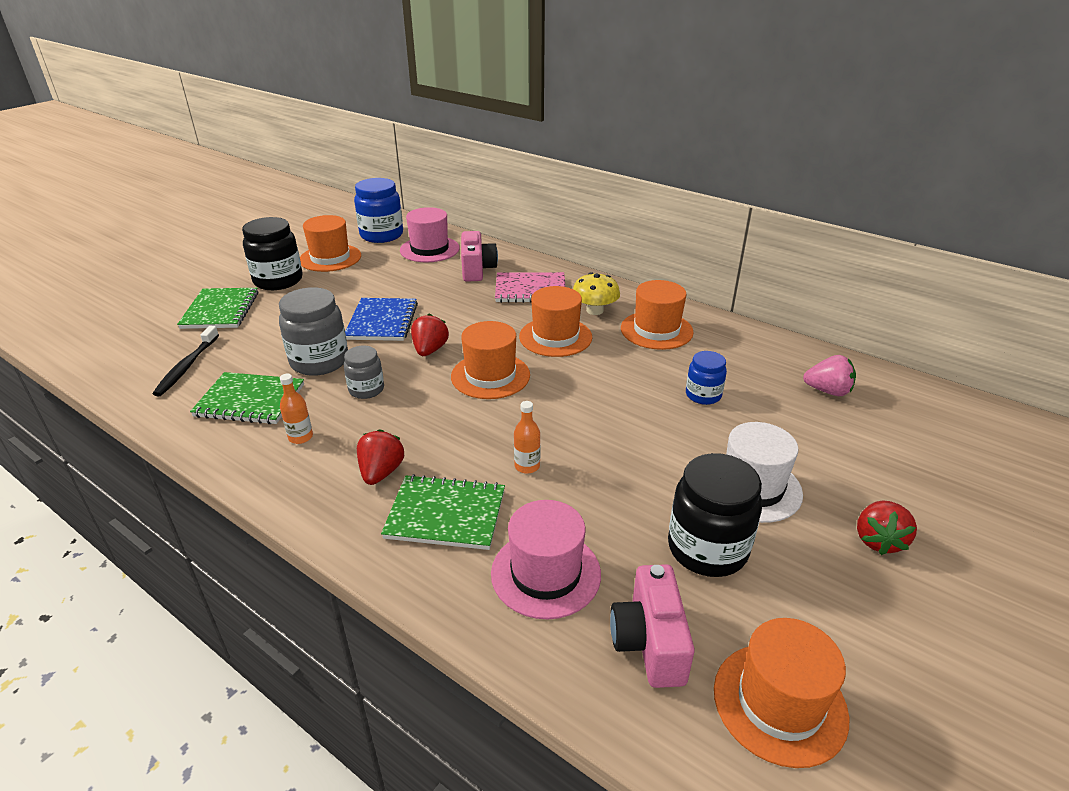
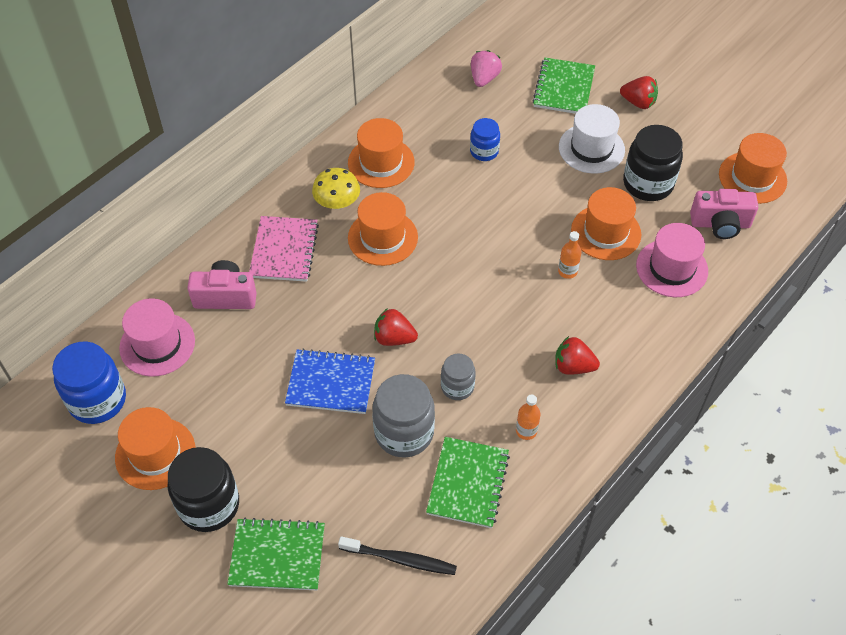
camera: 85 degrees left, 20 degrees up
(446, 514) = (619, 323): green notebook -> green notebook (564, 88)
(490, 376) = (443, 290): orange hat -> orange hat (606, 232)

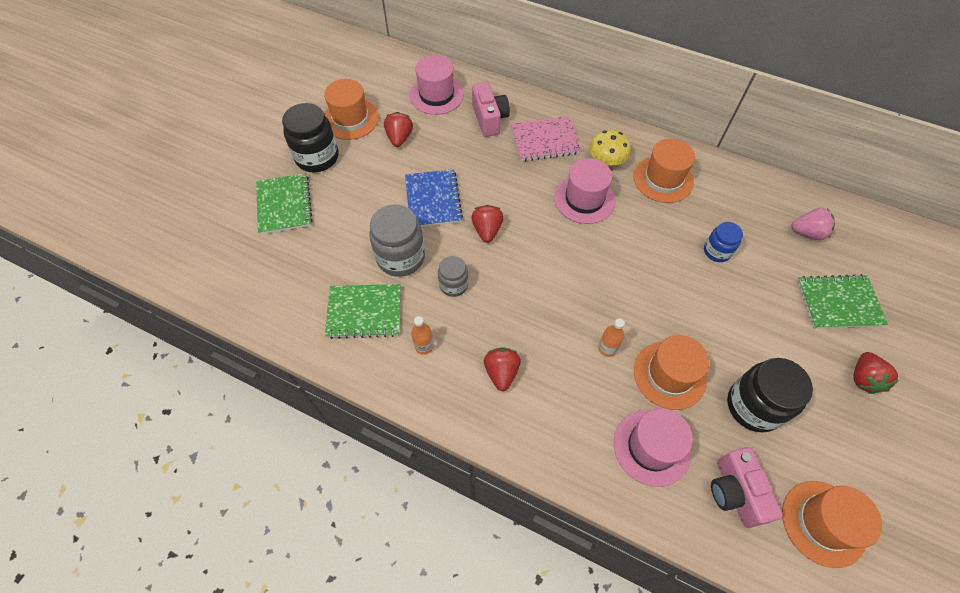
camera: 75 degrees right, 5 degrees up
(97, 400) = (384, 79): blue jar -> none
(215, 401) = (399, 138): none -> red strawberry
(382, 237) = (584, 199): orange hat -> pink hat
(400, 559) = (291, 280): black toothbrush -> none
(591, 148) = (772, 343): white hat -> none

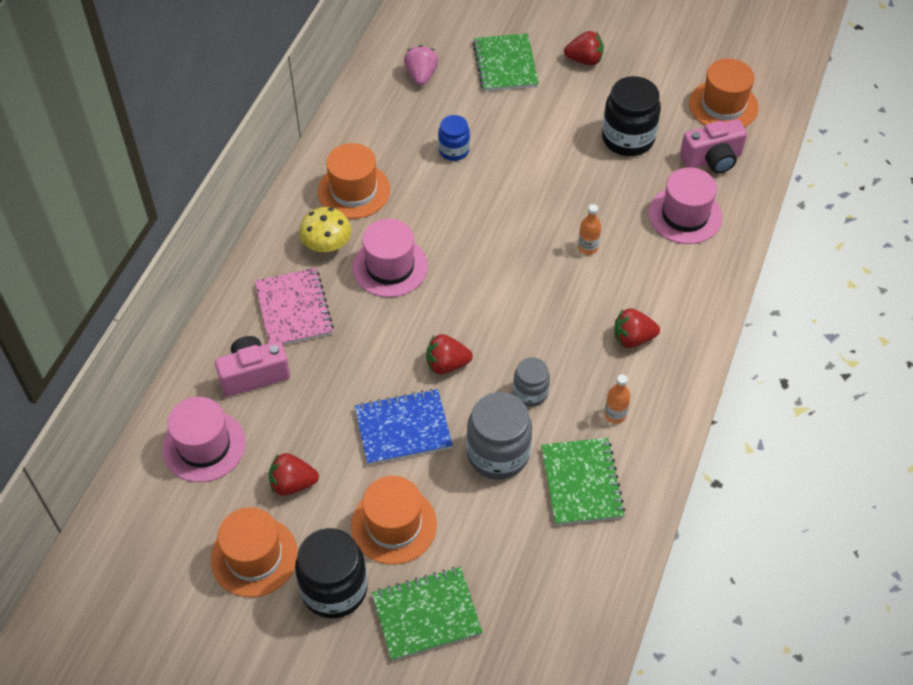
camera: 95 degrees left, 5 degrees down
(669, 375) = (608, 198): orange hat -> orange hat (394, 525)

